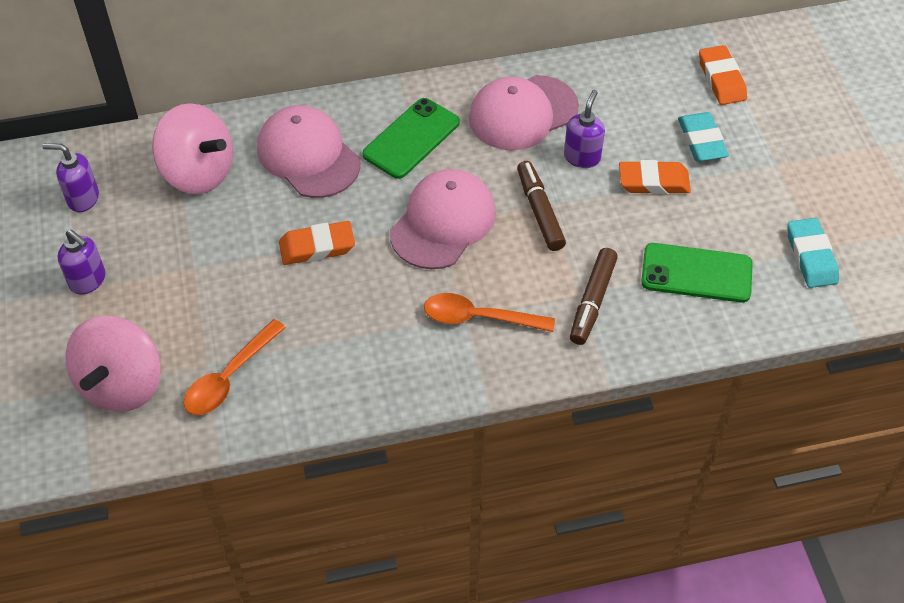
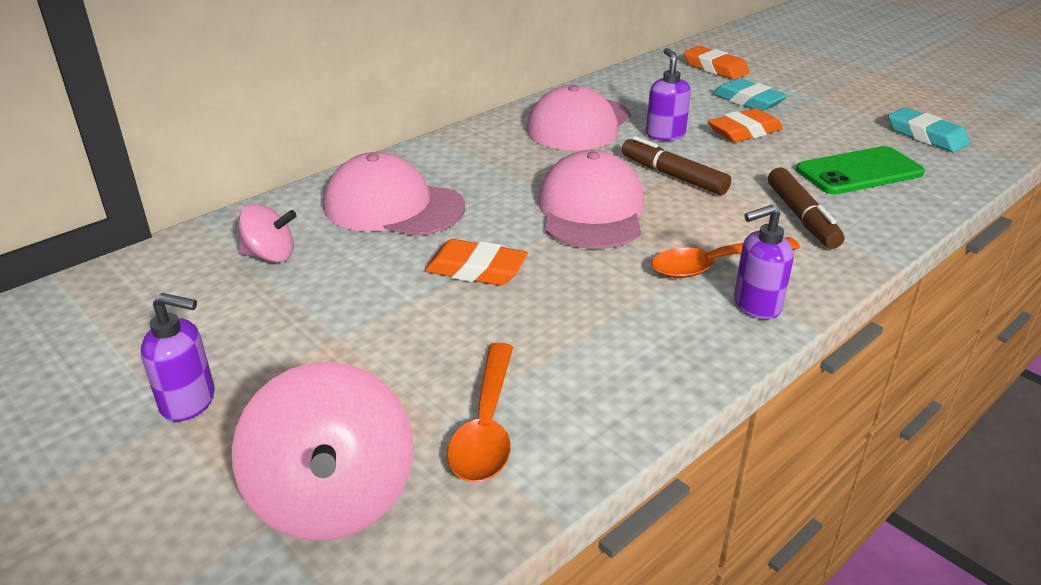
camera: 30 degrees left, 20 degrees down
(83, 199) = (122, 324): purple soap dispenser -> purple soap dispenser (756, 305)
(198, 172) = (270, 256): pink spinning top -> pink spinning top, size x0.55
(317, 247) = (476, 269): orange eraser -> orange eraser turned 60 degrees clockwise
(411, 139) = (492, 166): green phone -> none

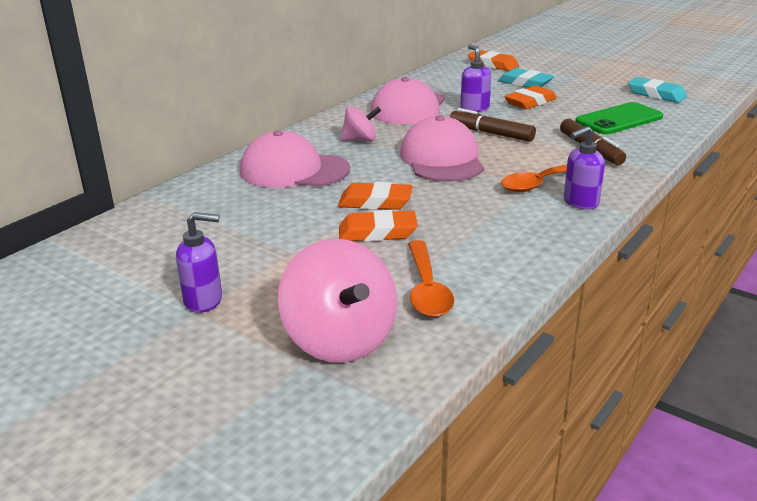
camera: 10 degrees left, 5 degrees down
(270, 256) = (216, 209): pink spinning top -> pink spinning top (360, 140)
(458, 320) = (377, 232): none -> orange eraser

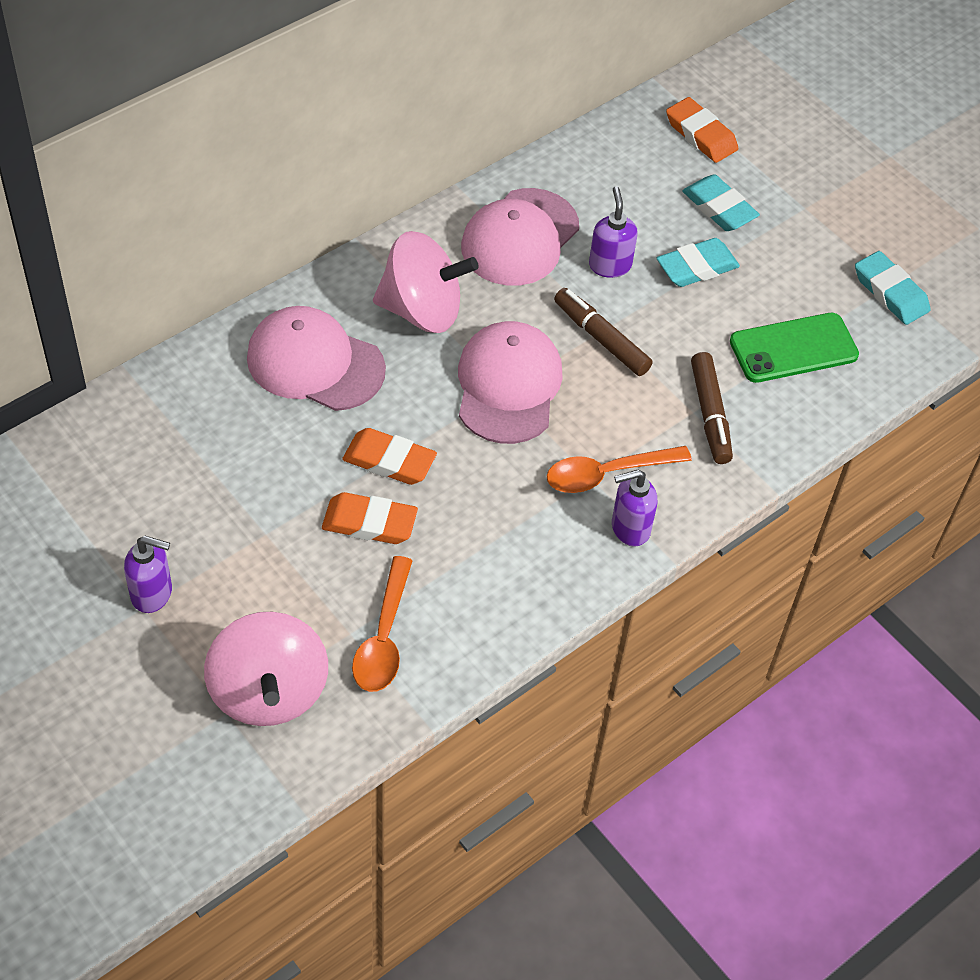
camera: 10 degrees right, 25 degrees up
(360, 140) = (422, 310): pink spinning top -> pink spinning top, size x1.82
(530, 102) = (697, 267): orange eraser -> turquoise eraser

